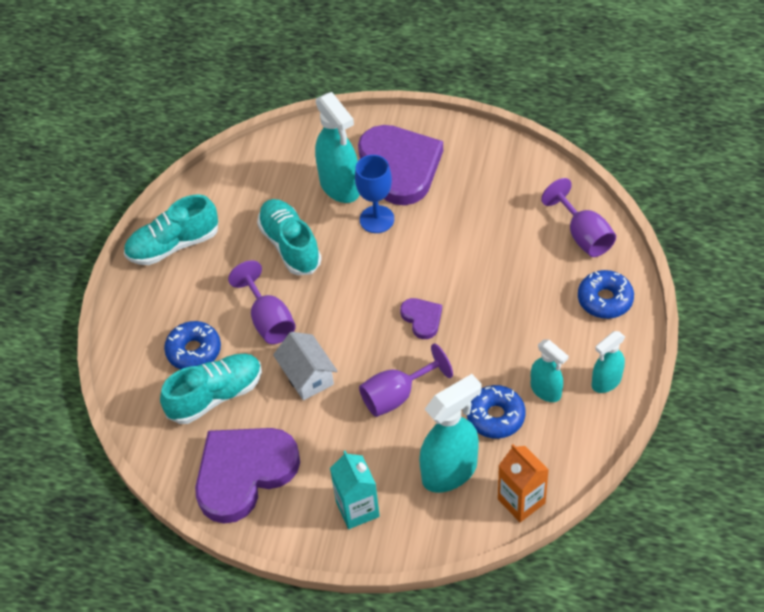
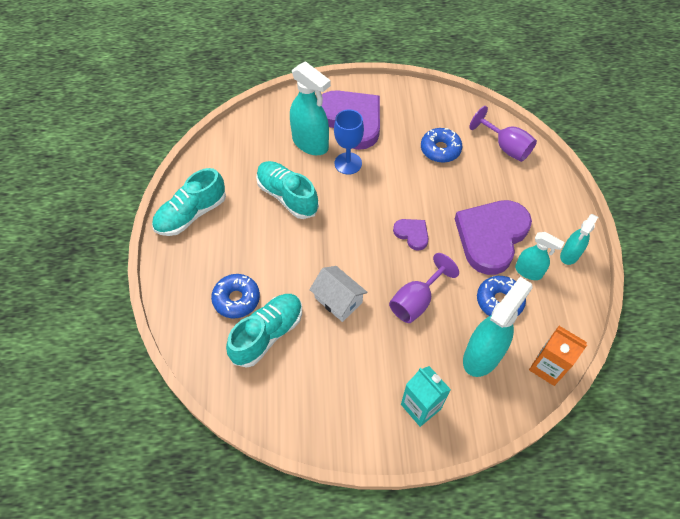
camera: 20 degrees left, 5 degrees up
(244, 473) = (314, 397): purple heart -> purple heart (491, 237)
(268, 320) = (290, 260): purple goblet -> none
(605, 299) = (541, 192): blue donut -> blue donut (440, 149)

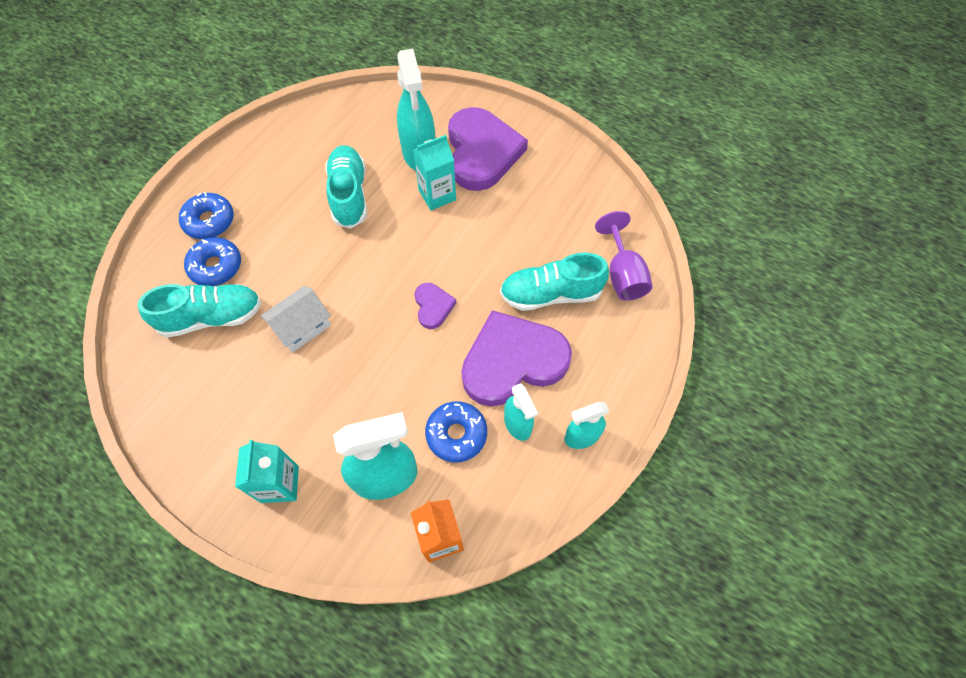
camera: 35 degrees right, 5 degrees up
(191, 214) = (250, 161): turquoise shoe -> turquoise shoe (550, 294)
(338, 300) = (302, 327): white house -> white house turned 60 degrees clockwise
(348, 163) = (437, 195): blue goblet -> turquoise carton
(416, 301) = (373, 377): purple goblet -> none
(440, 149) = (546, 235): blue donut -> blue donut (209, 221)

